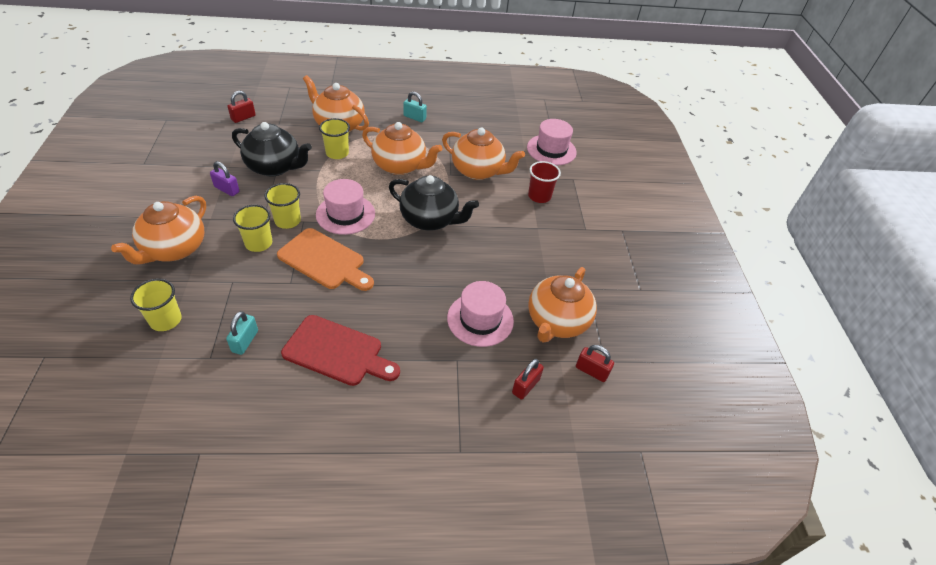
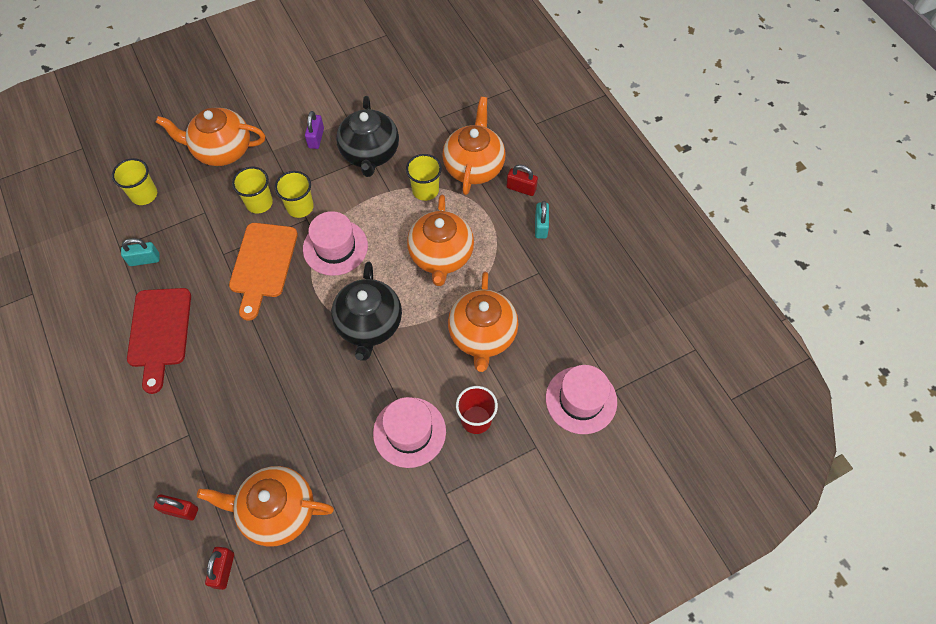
camera: 70 degrees right, 15 degrees up
(243, 118) = (430, 85): red padlock -> red padlock (521, 188)
(480, 319) = (248, 434): pink hat -> pink hat (409, 432)

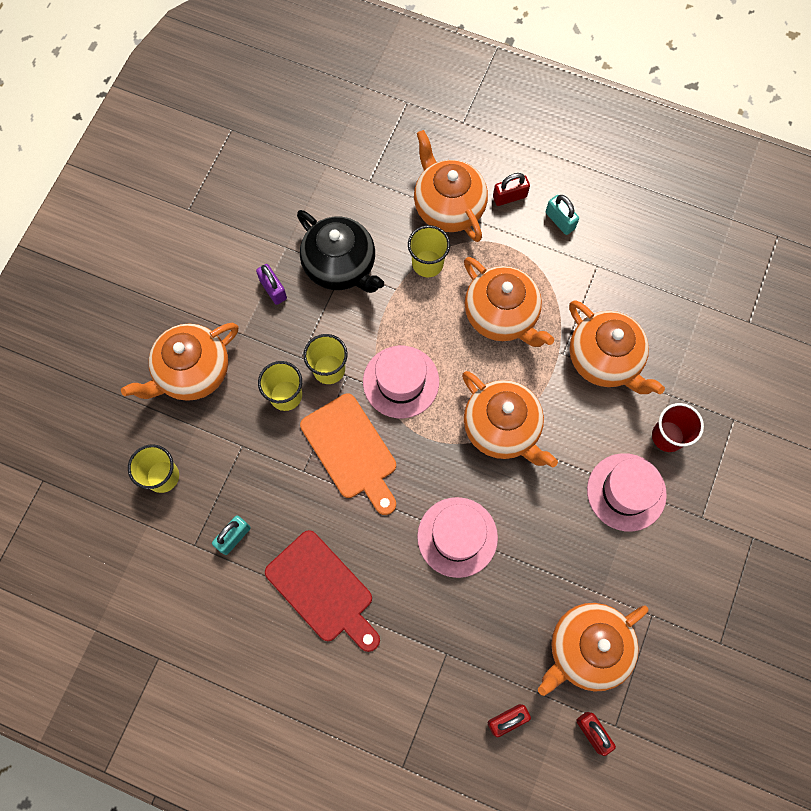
camera: 40 degrees left, 10 degrees up
(369, 325) = (502, 428): black teapot -> orange teapot
(581, 400) = (731, 351): pink hat -> pink hat (457, 537)

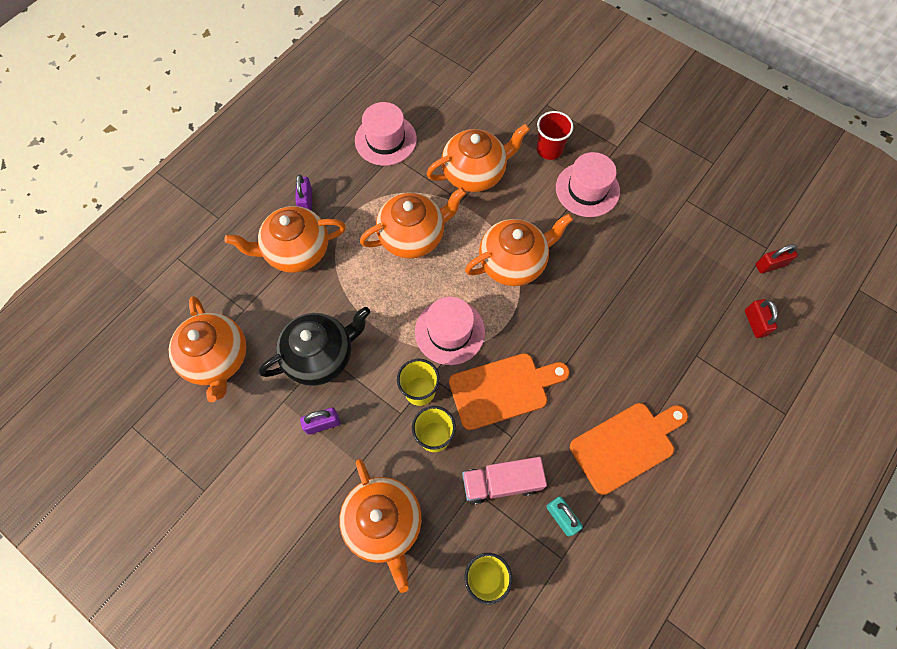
camera: 75 degrees left, 5 degrees down
(254, 471) = (501, 483): none -> pink truck
(323, 590) = (626, 445): red cutting board -> orange cutting board
(427, 263) = (345, 281): yellow cup -> none
(457, 537) = (599, 321): pink hat -> pink hat (385, 140)
(509, 197) = (306, 201): red padlock -> purple padlock
(560, 221) = (343, 170): turquoise padlock -> none
(586, 649) = (706, 251): orange teapot -> orange teapot (217, 358)

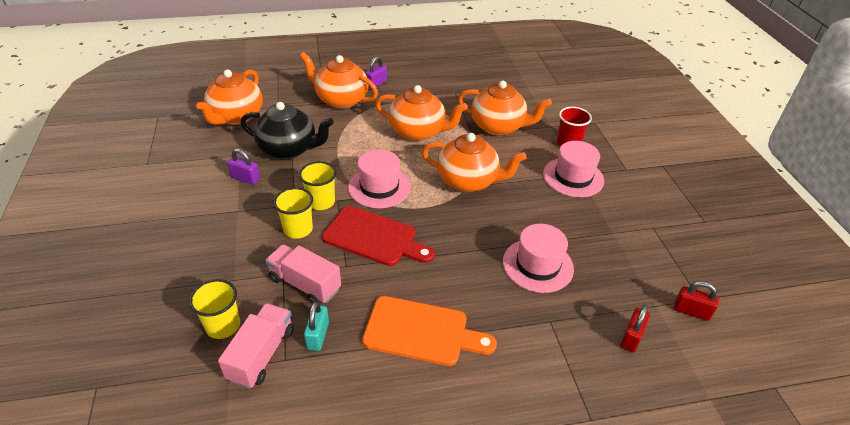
camera: 40 degrees right, 25 degrees down
(384, 523) = (208, 248): orange teapot -> none
(385, 140) = (459, 84): pink hat -> pink hat (537, 265)
(503, 389) = (374, 238): orange cutting board -> red cutting board
(541, 571) = (261, 354): none -> pink truck

